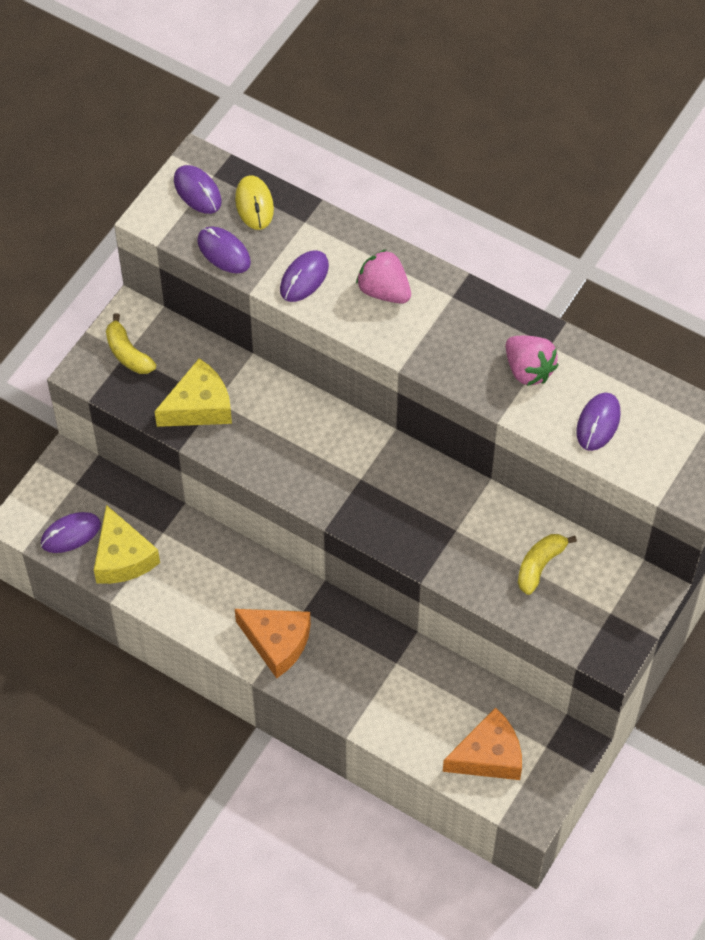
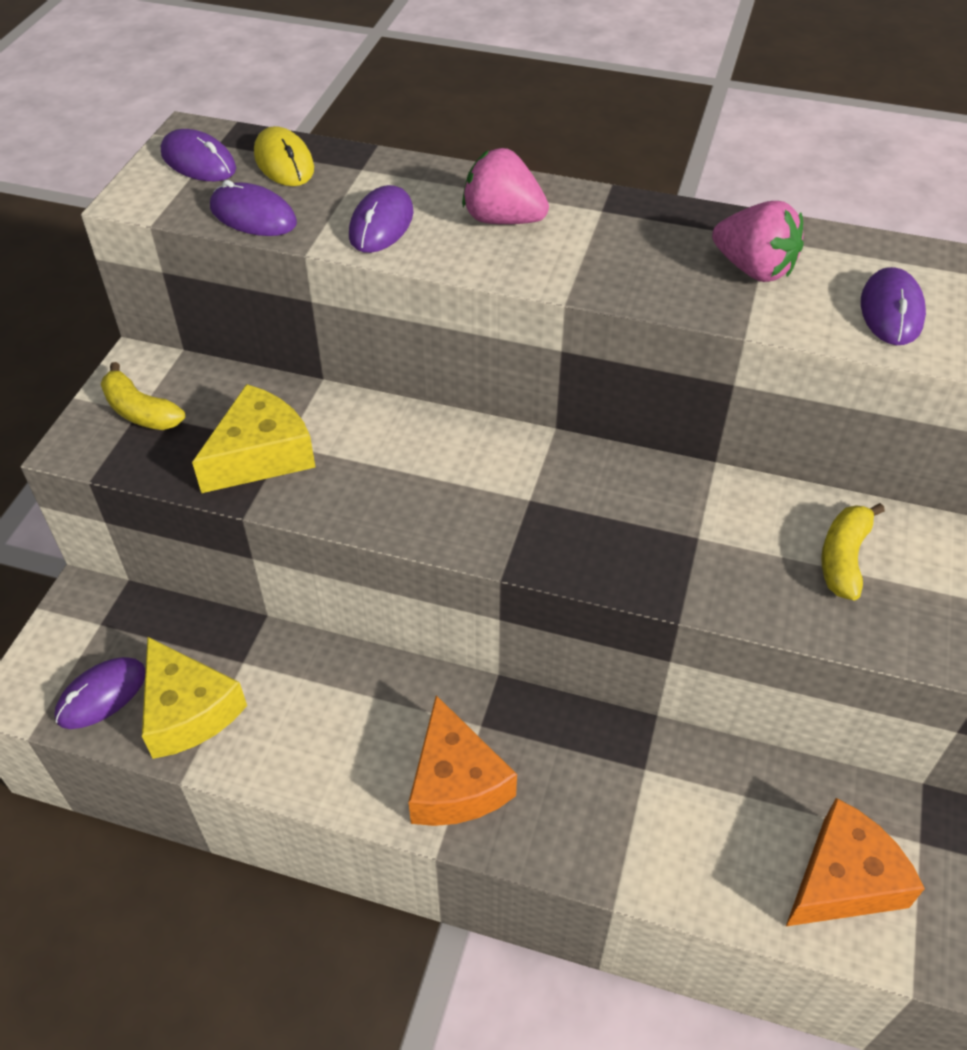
camera: 15 degrees left, 10 degrees down
(277, 642) = (456, 782): orange cheese -> orange cheese turned 60 degrees clockwise

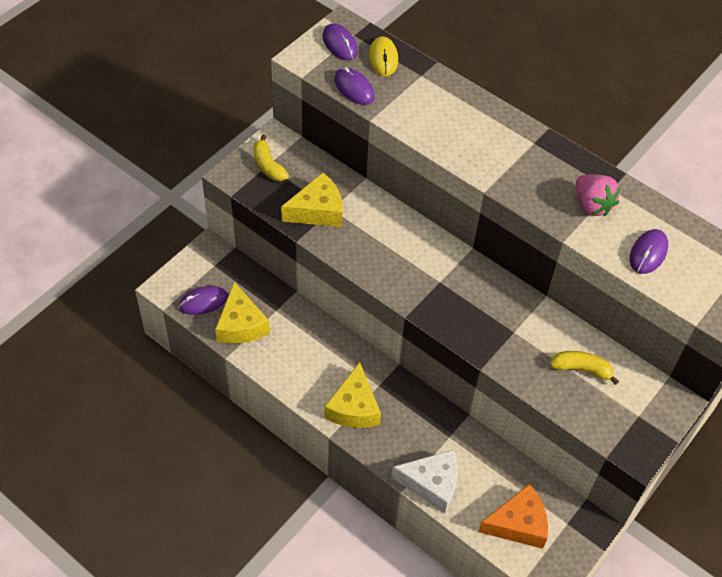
camera: 20 degrees right, 5 degrees up
(381, 224) = (415, 114): purple mouse -> none
(456, 782) = (354, 407): orange cheese -> yellow cheese
(502, 219) = (479, 132): pink strawberry -> none
(659, 868) = (431, 484): none -> white cheese
(843, 558) = (581, 369): yellow banana -> yellow banana turned 60 degrees clockwise

